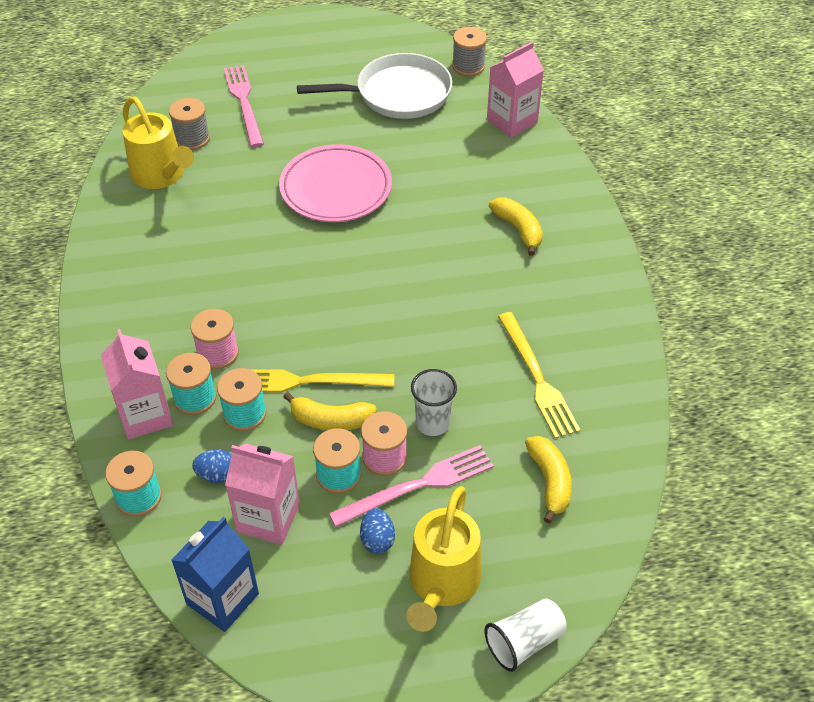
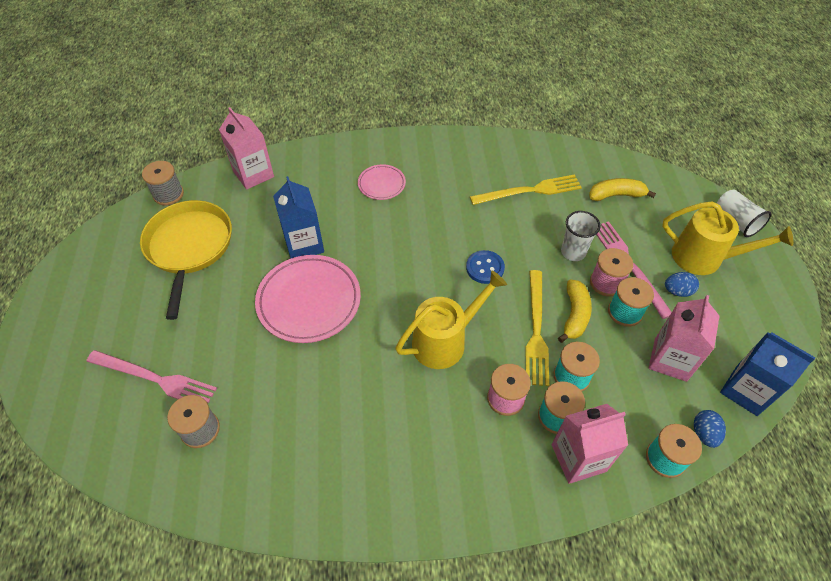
camera: 85 degrees left, 5 degrees up
(161, 175) = (253, 460): yellow watering can -> yellow watering can (445, 341)
(218, 475) = (635, 396): blue egg -> blue egg (704, 433)
(244, 102) = (155, 379): pink fork -> pink fork turned 150 degrees counterclockwise
(396, 332) = (485, 268): none -> blue button
(398, 94) = (189, 247): white pan -> yellow pan
(413, 175) = (304, 244): none -> blue carton
(518, 229) = (381, 184): yellow banana -> pink plate

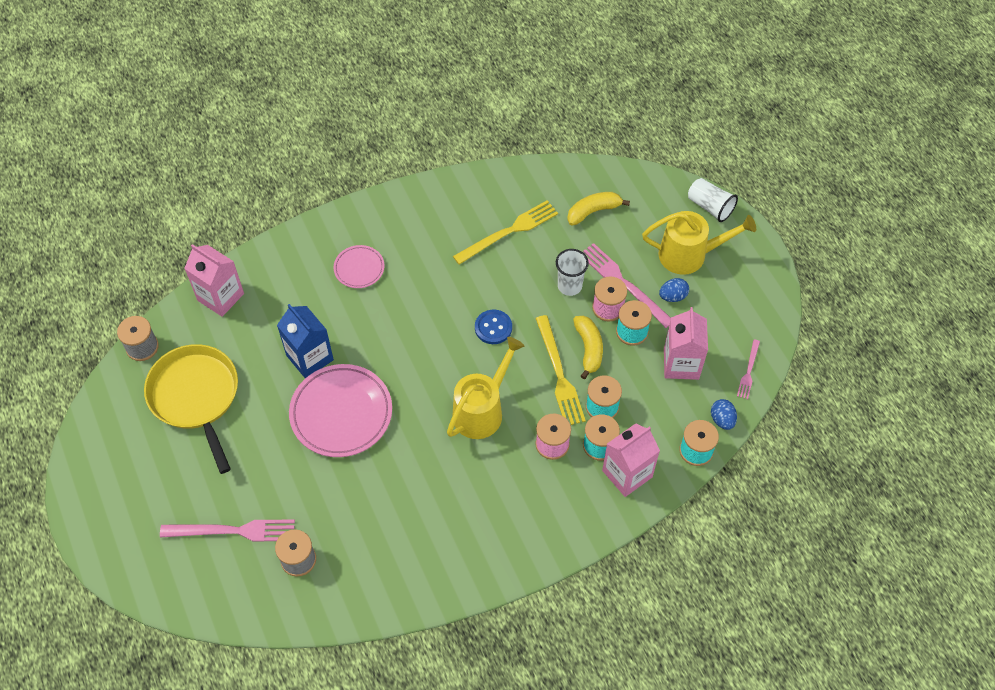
camera: 20 degrees left, 5 degrees up
(746, 390) = (748, 371): blue carton -> pink fork

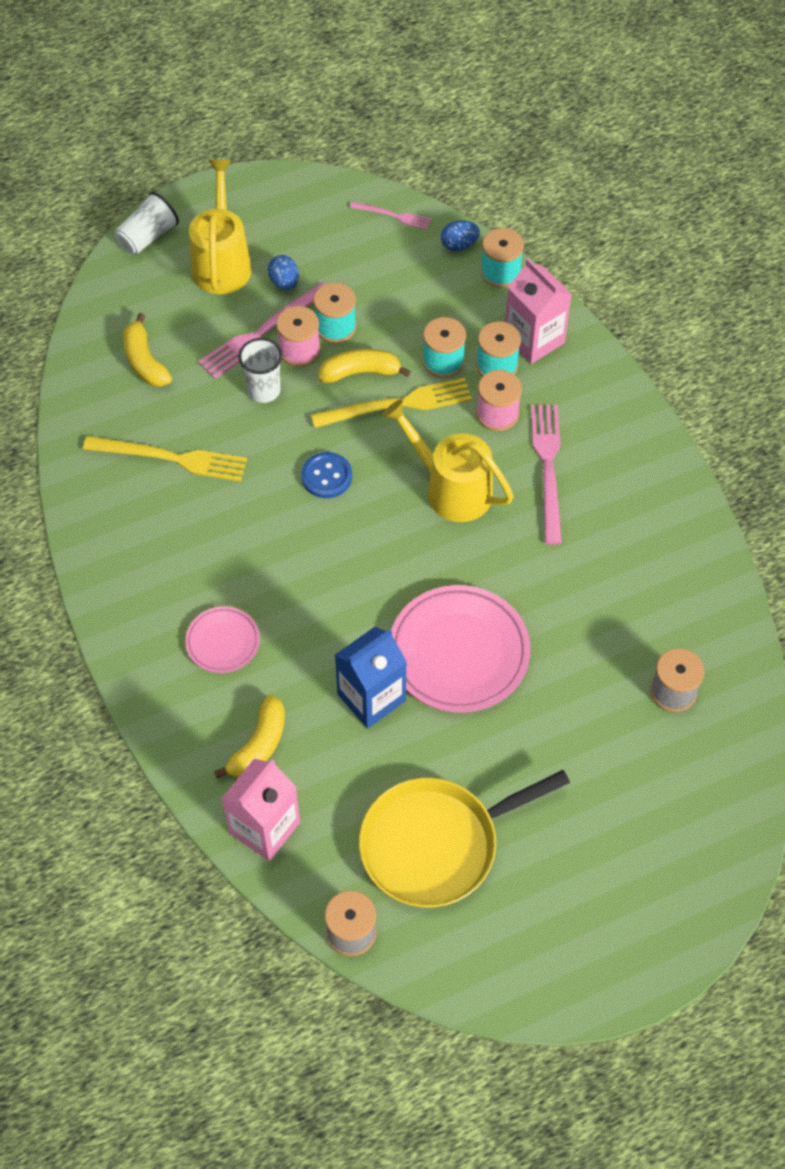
camera: 90 degrees left, 0 degrees up
(233, 531) = (639, 774): pink fork -> pink fork (548, 467)
(280, 292) = (259, 745): none -> yellow banana
(509, 231) = (171, 458): yellow fork -> yellow fork turned 135 degrees clockwise
(681, 364) = (382, 279): pink carton -> none

